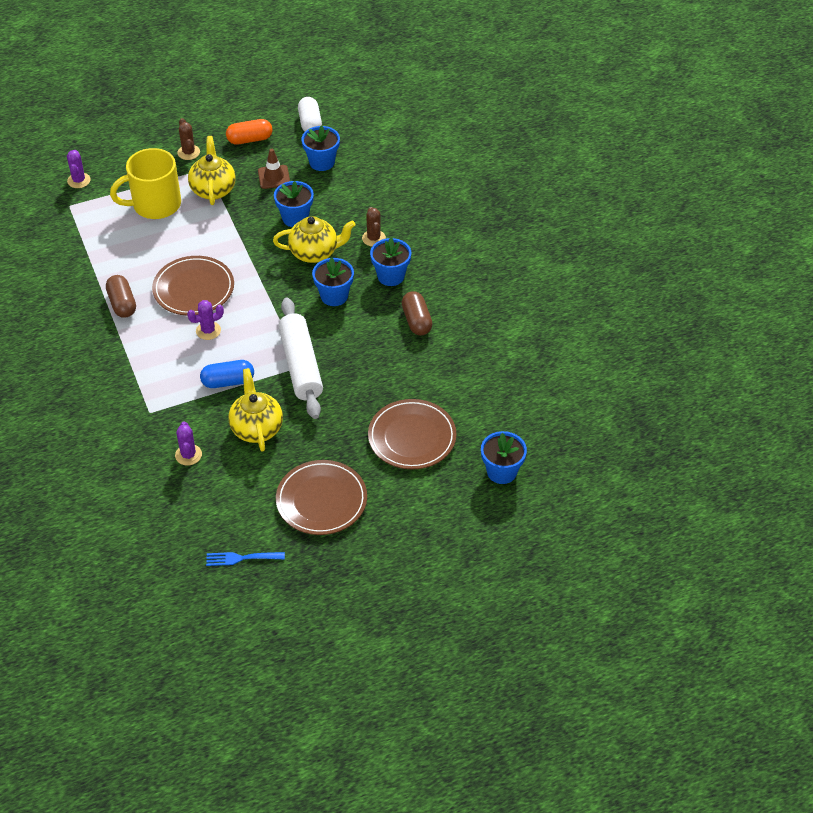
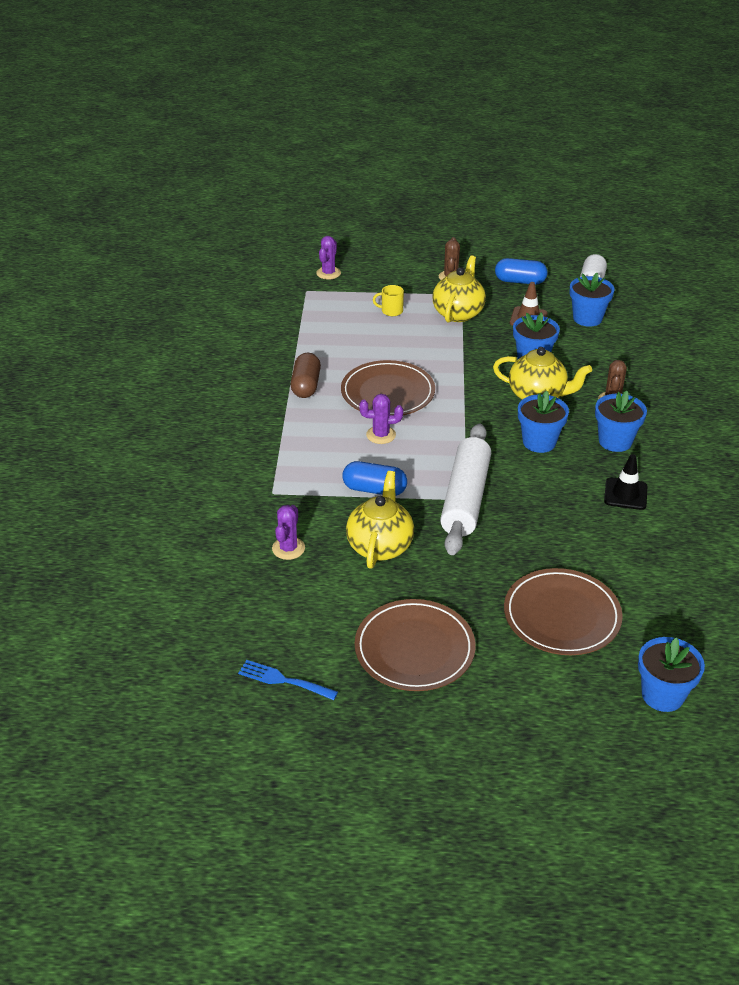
camera: 25 degrees right, 10 degrees down
(155, 205) = (391, 311): yellow mug -> yellow mug, size x0.41
(250, 139) = (520, 281): orange capsule -> blue capsule
(416, 321) = (625, 494): brown capsule -> black traffic cone

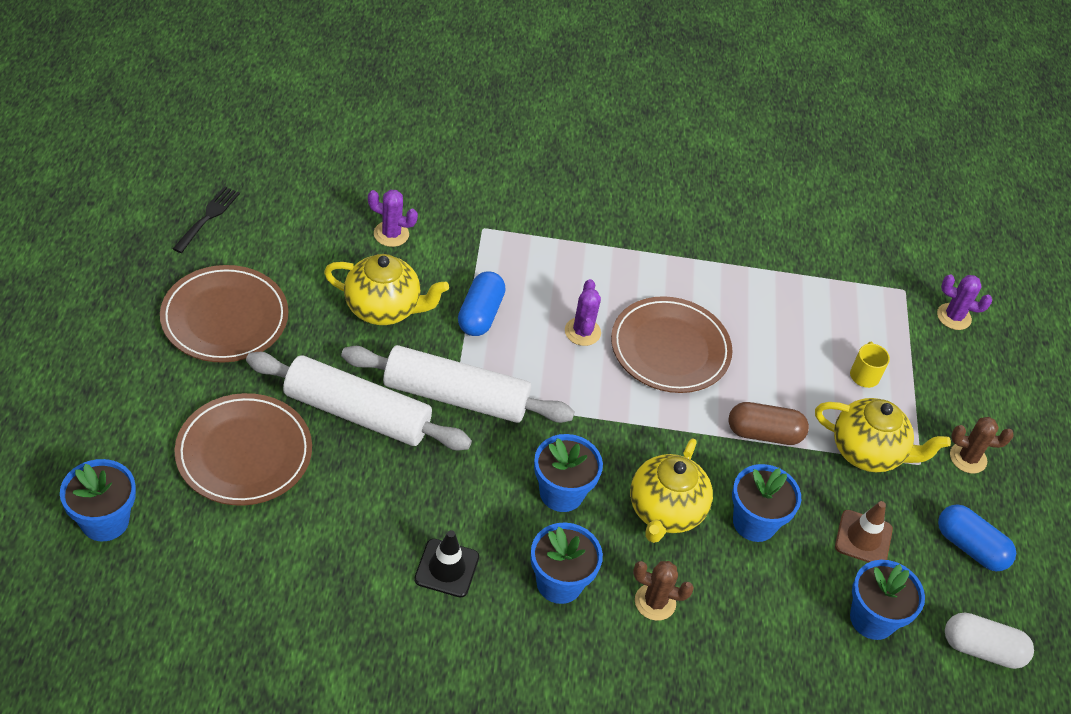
camera: 85 degrees right, 10 degrees up
(284, 680) = (208, 217): blue fork -> black fork
(306, 385) = (684, 271): brown capsule -> brown capsule (764, 434)
(499, 552) = (357, 413): none -> white rolling pin
(520, 281) = (970, 547): blue capsule -> blue capsule turned 60 degrees counterclockwise

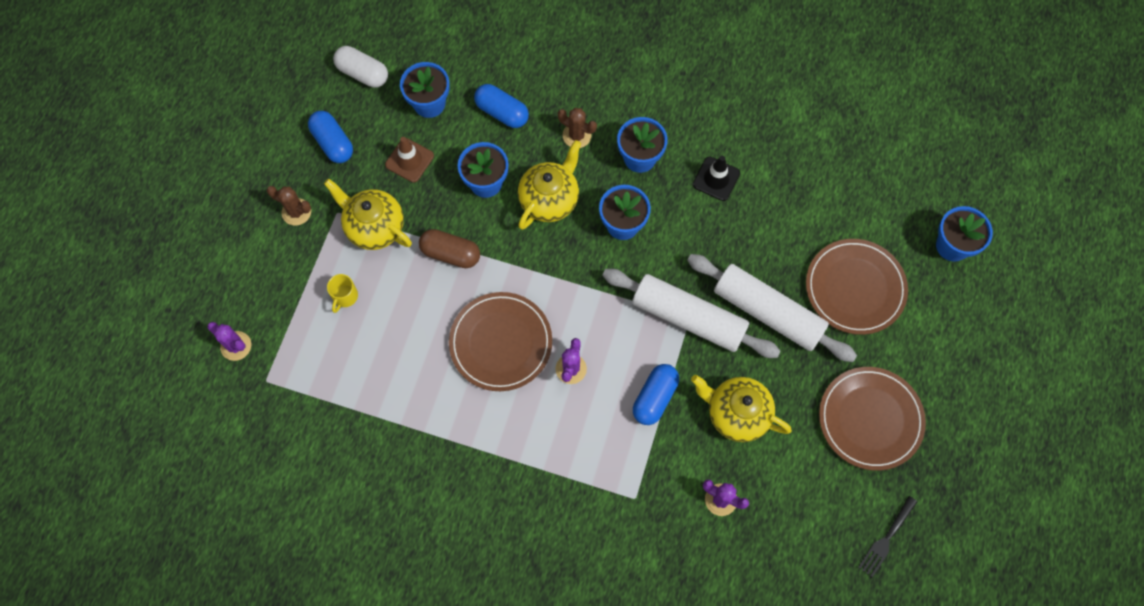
camera: 160 degrees left, 20 degrees up
(769, 621) = (502, 112): none -> blue capsule

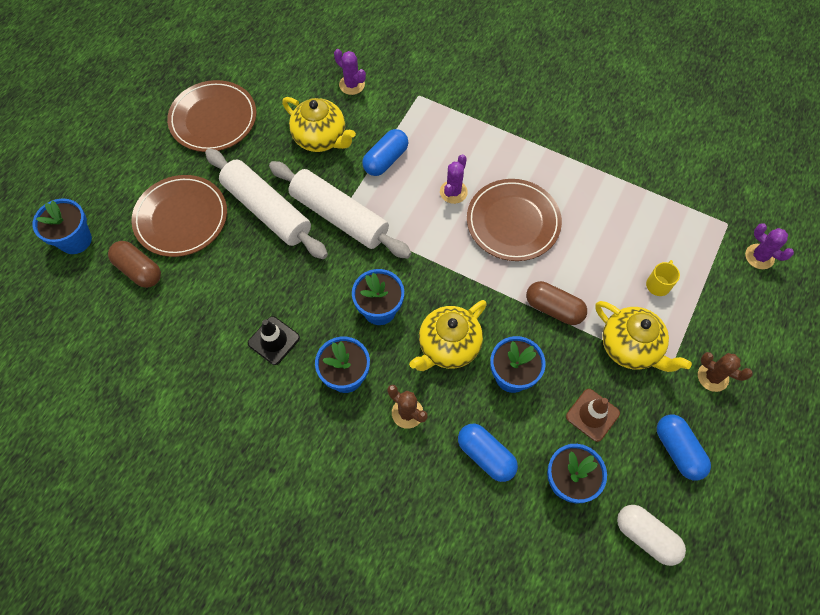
camera: 170 degrees left, 5 degrees down
(873, 225) = (139, 270): none -> brown capsule
(886, 539) = (236, 45): black fork -> none

